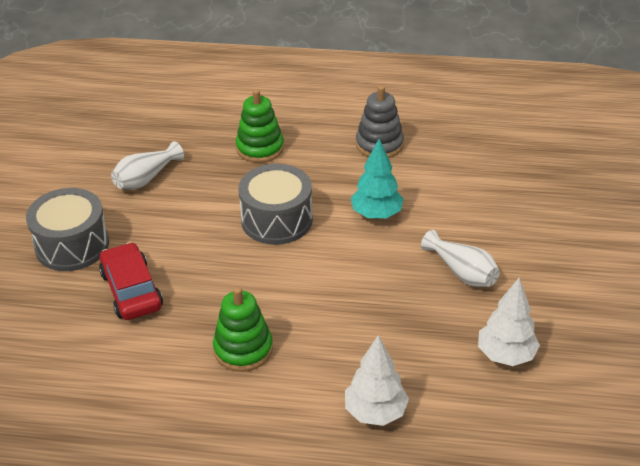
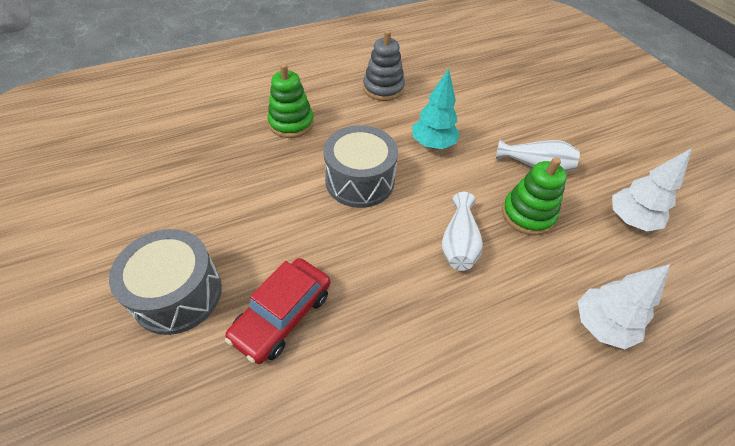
camera: 35 degrees left, 10 degrees up
(131, 290) = (282, 315): red car -> red car turned 90 degrees counterclockwise
(146, 178) = (206, 189): white vase -> white vase (458, 243)
(243, 349) = (441, 323): green stacking toy -> green stacking toy (527, 214)

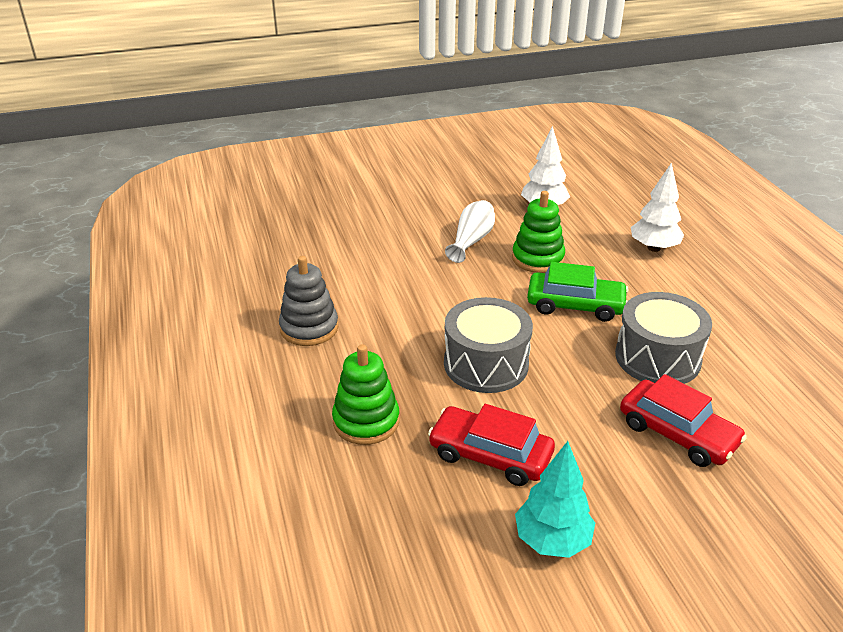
camera: 80 degrees left, 15 degrees down
(177, 294) = (665, 525): grey drum -> grey drum (657, 358)
(258, 186) = (490, 455): none -> red car
(433, 144) = (429, 301): turquoise tree -> turquoise tree (552, 540)
(458, 243) = (575, 305): white vase -> green car

